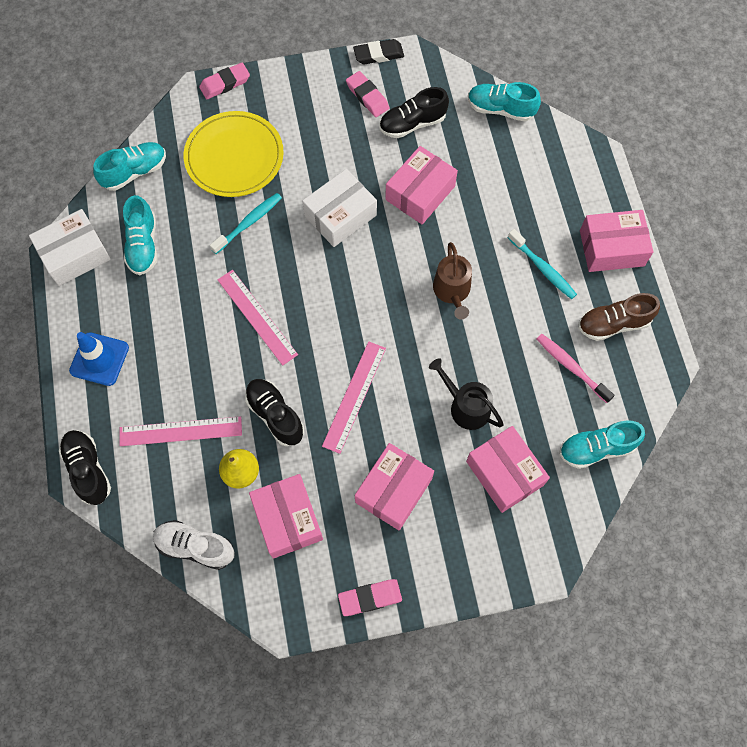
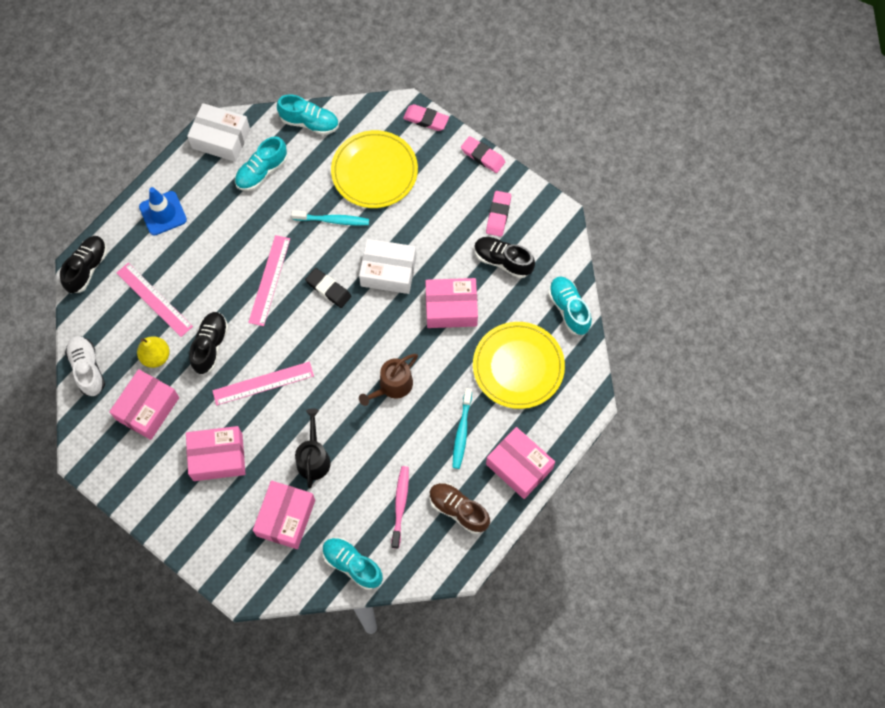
camera: 50 degrees right, 0 degrees up
(370, 598) = (135, 497): pink eraser -> pink eraser (483, 156)
(378, 54) = (540, 195): black eraser -> black eraser (328, 289)
(519, 183) = (518, 366): none -> yellow plate

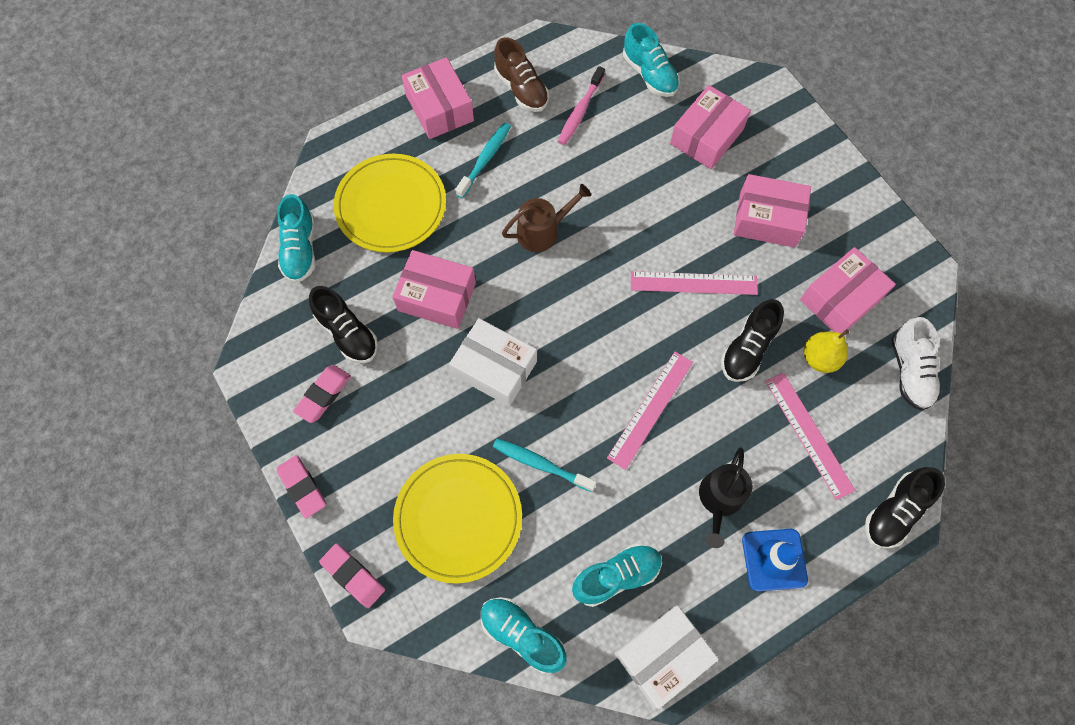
camera: 160 degrees left, 0 degrees up
(221, 139) = (662, 656): white box -> white box turned 75 degrees counterclockwise
(313, 458) = (658, 184): black watering can -> black watering can (719, 499)
(328, 289) = (578, 371): black eraser -> none

